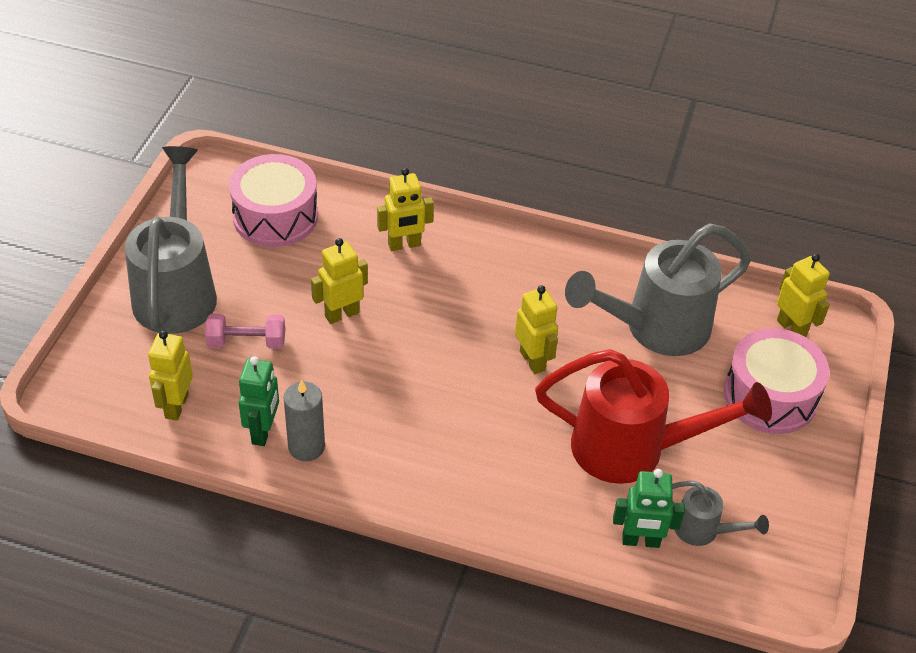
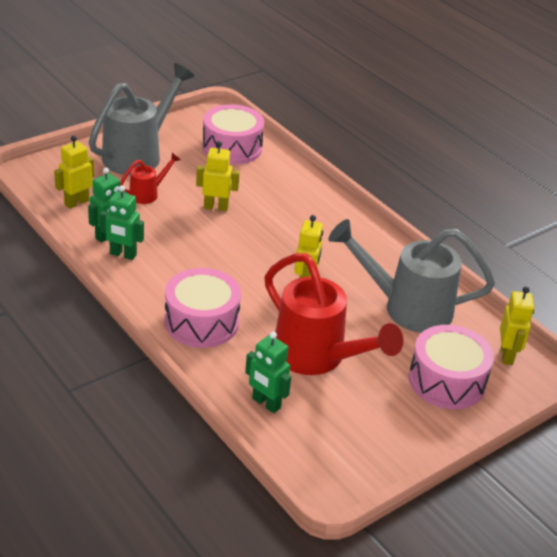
camera: 35 degrees right, 10 degrees down
(247, 342) = (148, 194): pink dumbbell -> red watering can
(306, 447) = (123, 254): grey candle -> green robot
(404, 245) = (292, 193): yellow robot -> none
(480, 482) = (201, 322): none -> pink drum
(703, 530) = (314, 421): grey watering can -> none

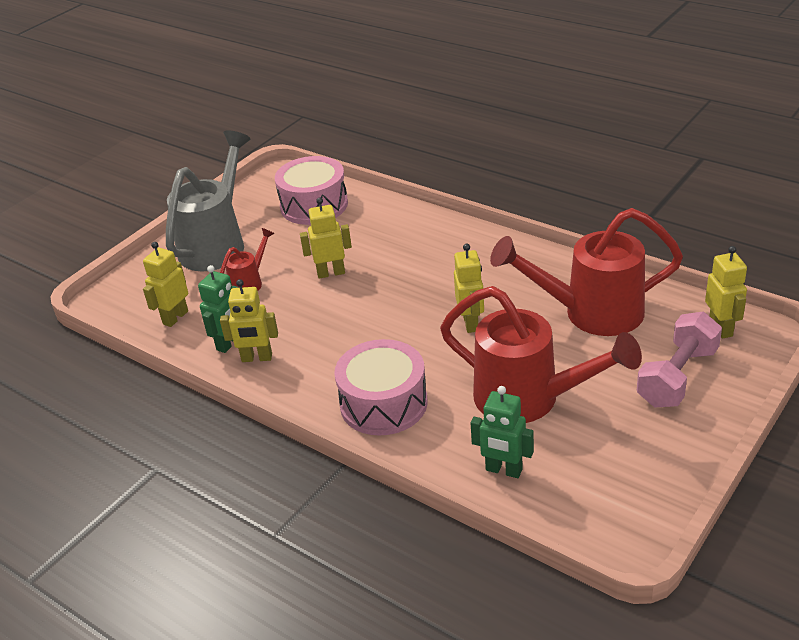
camera: 10 degrees left, 0 degrees up
(123, 254) = (257, 358): green robot -> yellow robot
(407, 308) = (591, 313): grey watering can -> red watering can
(446, 381) = (677, 377): pink drum -> pink dumbbell

